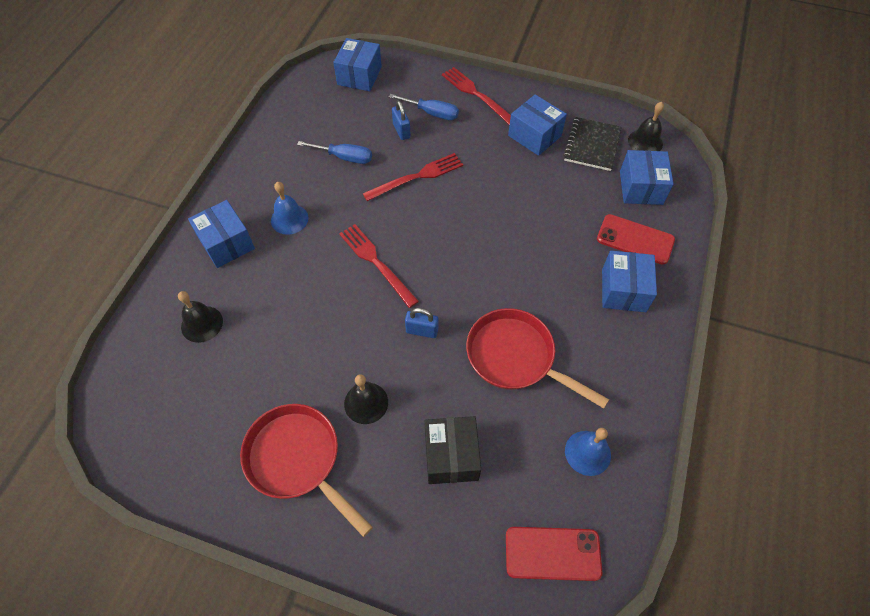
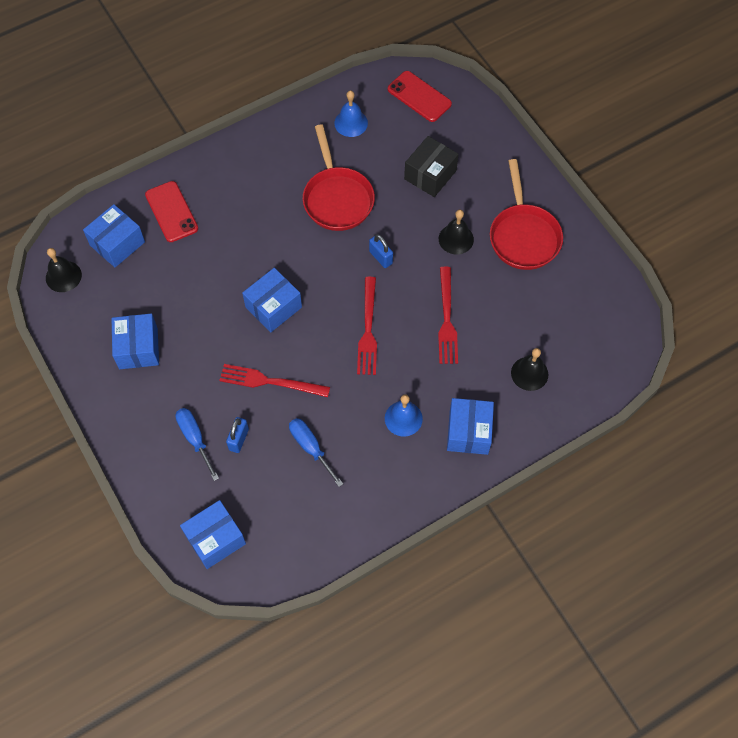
camera: 140 degrees left, 5 degrees up
(476, 94) = (136, 430): red fork -> red fork (447, 319)
(592, 145) = (106, 304): black notebook -> none
(623, 290) = (222, 187): blue box -> blue box (273, 307)

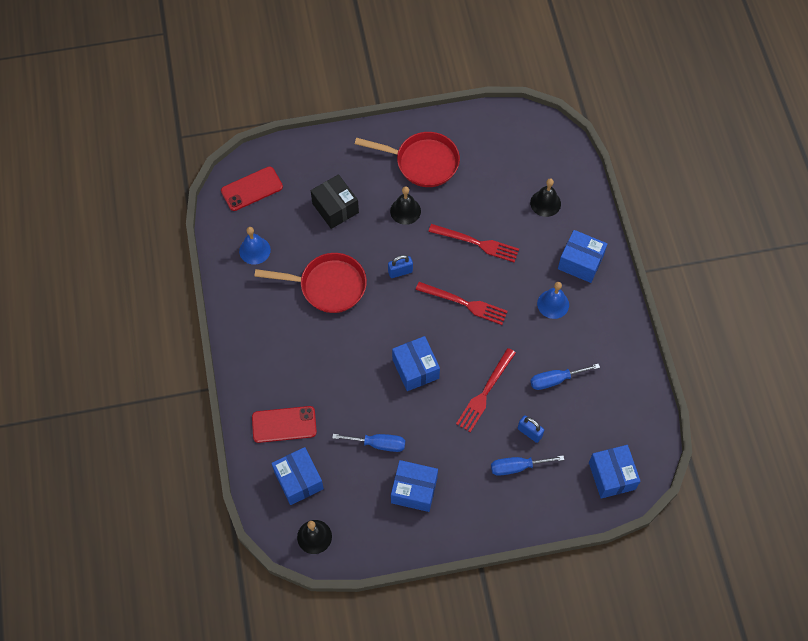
camera: 70 degrees left, 0 degrees up
(178, 300) = (378, 444): none -> blue screwdriver

